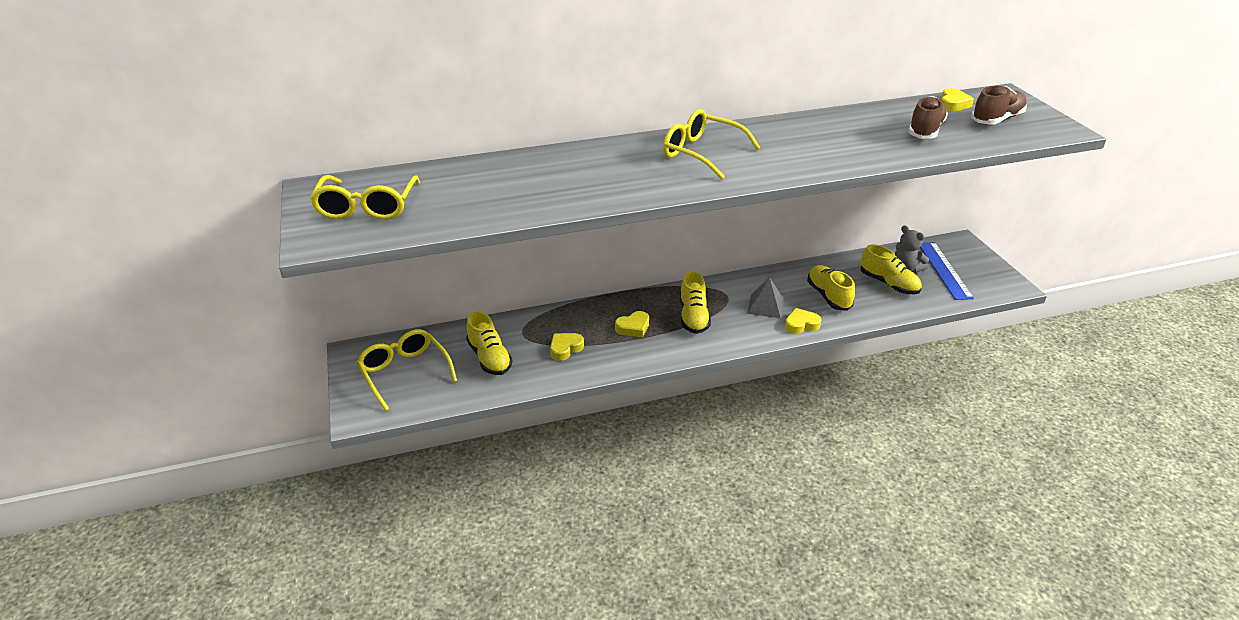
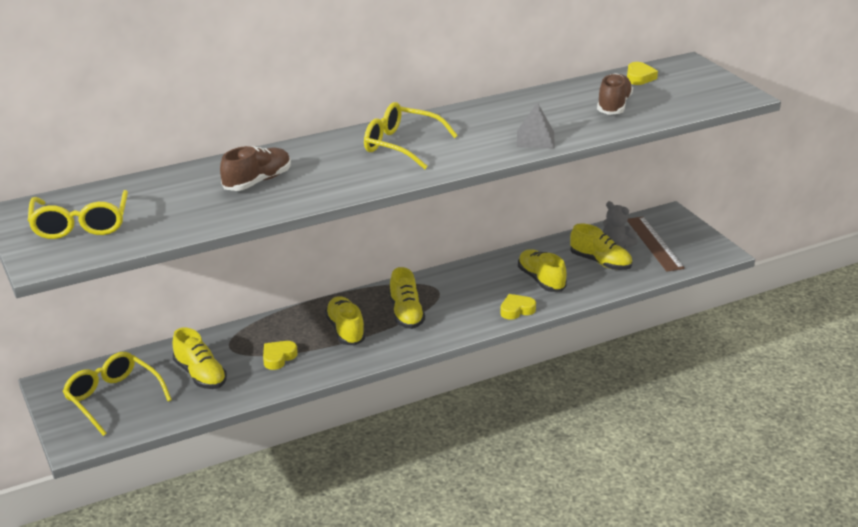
camera: 10 degrees left, 5 degrees down
(633, 327) = (345, 330): yellow heart -> yellow shoe
(765, 306) = (478, 296): grey pyramid -> grey pyramid (535, 139)
(944, 270) = (654, 243): blue ruler -> brown ruler
(997, 119) = (680, 90): brown shoe -> brown shoe (257, 181)

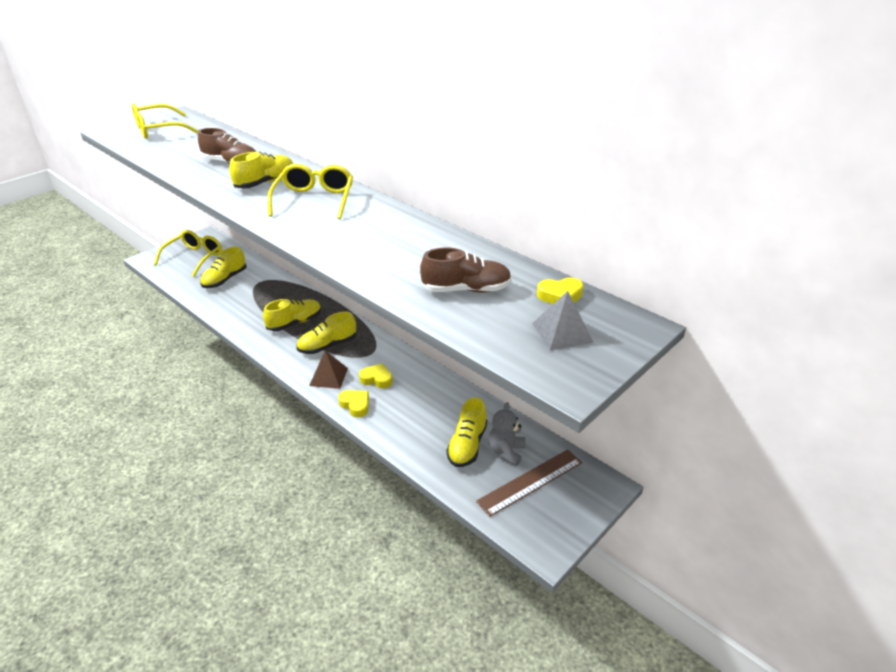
camera: 70 degrees right, 5 degrees up
(278, 357) = (251, 303): yellow heart -> yellow heart (377, 379)
(462, 320) = (328, 377): none -> brown pyramid
(535, 139) = (356, 257): grey pyramid -> grey pyramid (562, 332)
(541, 280) = (414, 410): yellow shoe -> yellow shoe (265, 183)

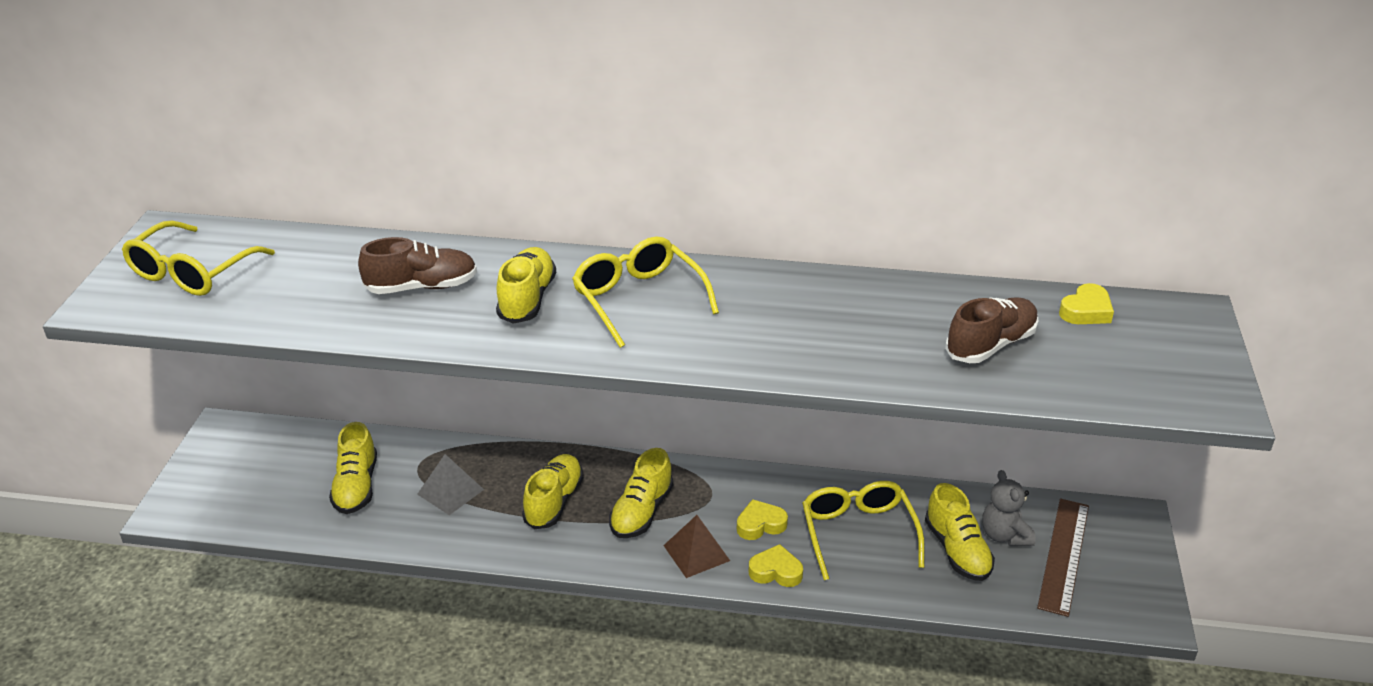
camera: 35 degrees left, 0 degrees up
(194, 258) = (253, 474): yellow glasses -> yellow glasses (858, 534)
(562, 332) = (1142, 352): grey pyramid -> grey pyramid (450, 491)

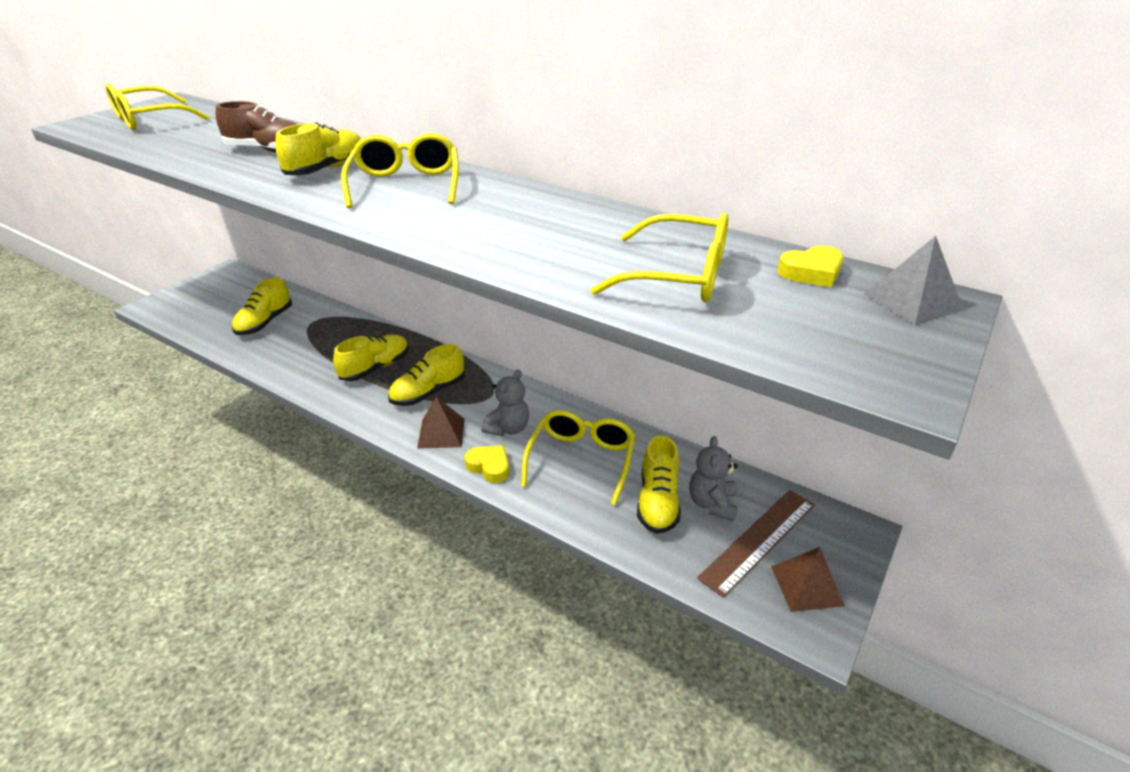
camera: 25 degrees right, 0 degrees up
(450, 491) = (316, 342): grey pyramid -> grey pyramid (912, 301)
(760, 524) = (508, 428): yellow heart -> grey teddy bear
(990, 345) = (677, 276): brown shoe -> yellow glasses
(1124, 581) = (806, 585): none -> brown pyramid

